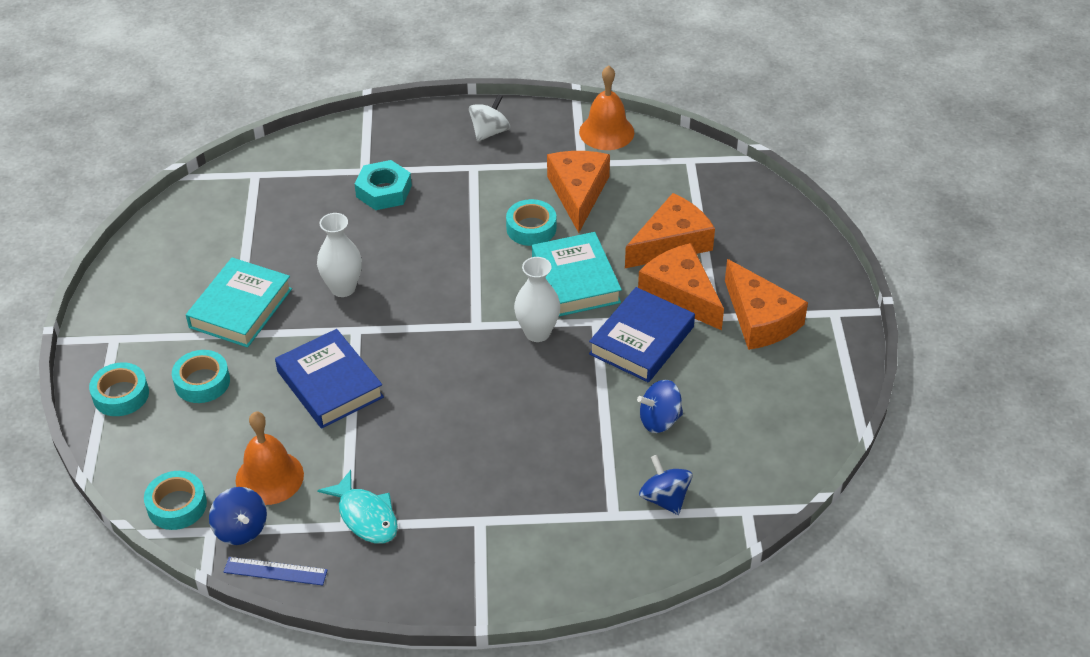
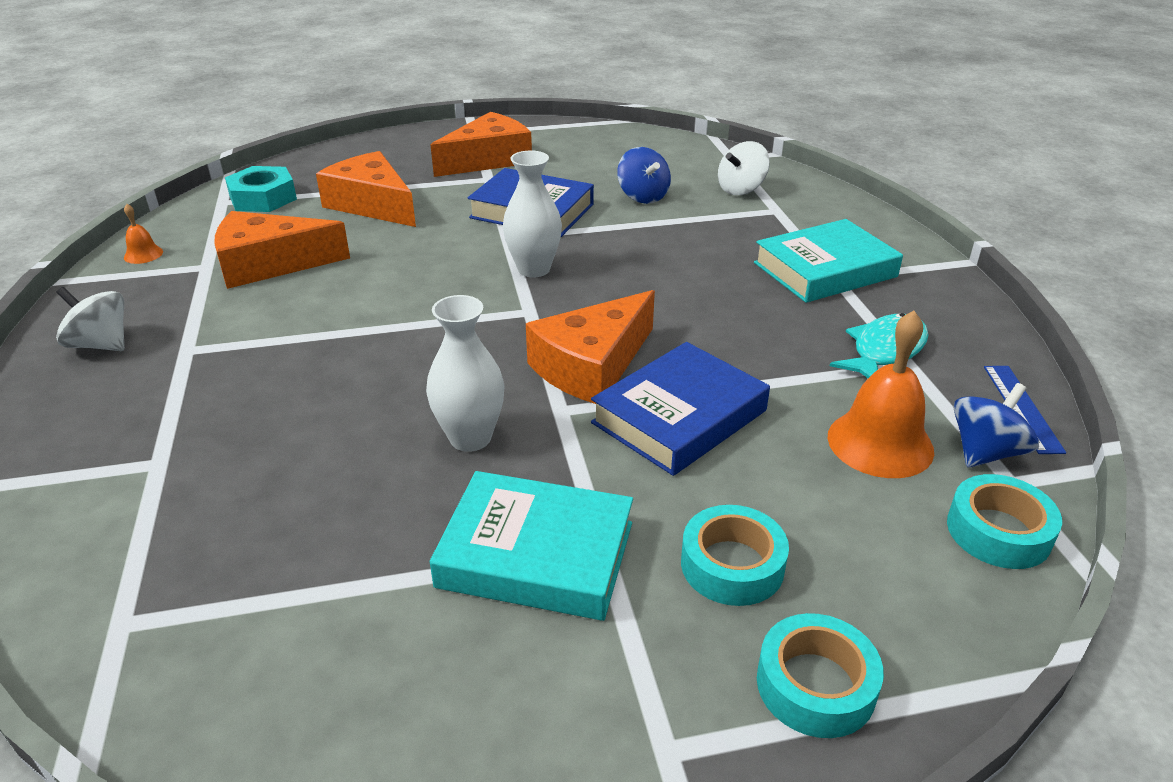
camera: 100 degrees left, 10 degrees down
(384, 191) = (225, 431): turquoise nut -> turquoise nut (263, 198)
(531, 228) = (337, 290): turquoise tape -> none
(575, 280) = (438, 253): turquoise book -> turquoise book (825, 270)
(606, 132) = (143, 254): orange bell -> orange bell, size x0.48
(664, 498) = (741, 189): blue spinning top -> white spinning top
(680, 294) = (456, 196): orange cheese -> orange cheese (592, 366)

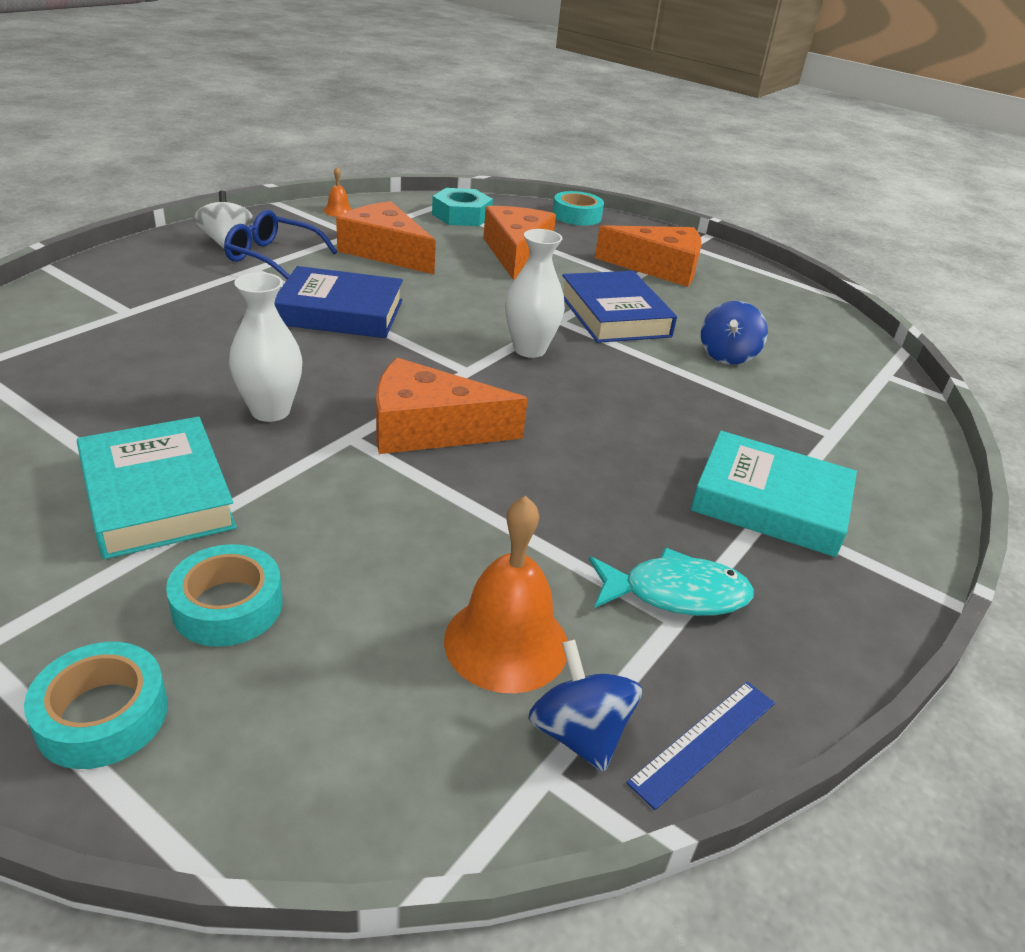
camera: 45 degrees right, 0 degrees up
(181, 329) = (273, 257): none -> blue glasses
(679, 417) = (409, 500): blue book -> blue book (340, 312)
(741, 189) = (834, 400): white spinning top -> none
(985, 452) = (579, 733): blue spinning top -> blue spinning top turned 120 degrees counterclockwise
(998, 531) = (443, 787): turquoise tape -> turquoise tape (576, 216)

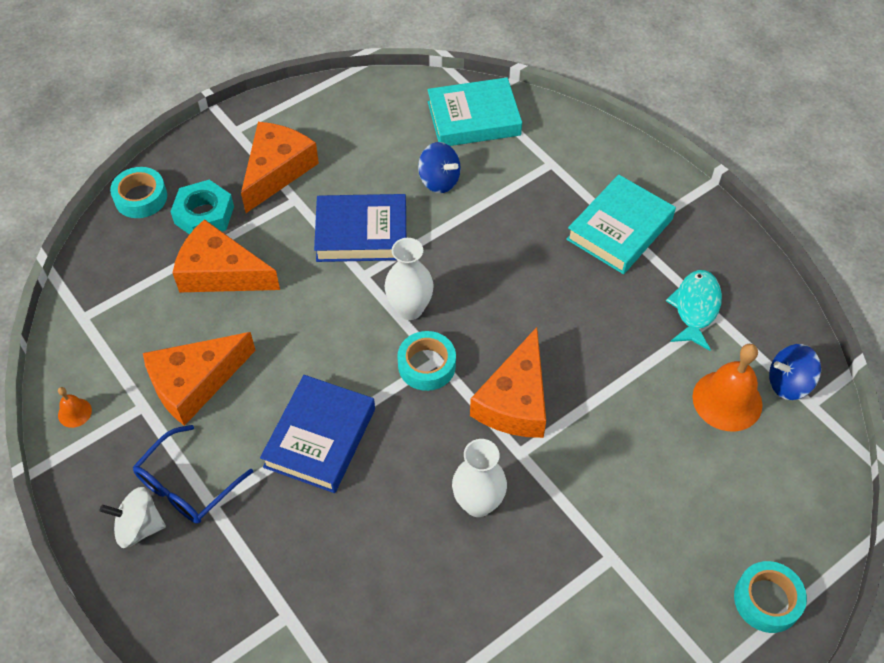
camera: 70 degrees left, 20 degrees up
(157, 496) = (578, 580): turquoise book -> turquoise book (473, 118)
(228, 606) = (689, 538): turquoise tape -> turquoise tape (427, 365)
(461, 215) = (115, 299): turquoise nut -> turquoise nut (204, 215)
(704, 741) = (795, 332): blue ruler -> none

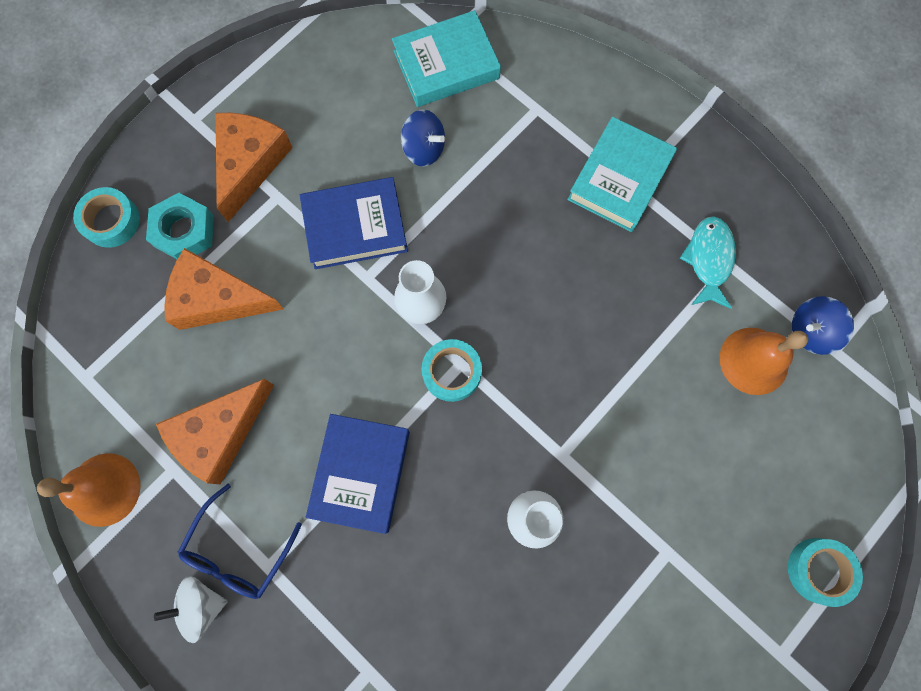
camera: 10 degrees left, 20 degrees up
(74, 412) = (104, 489): orange bell -> orange bell, size x2.09
(515, 400) = (547, 397): orange cheese -> none

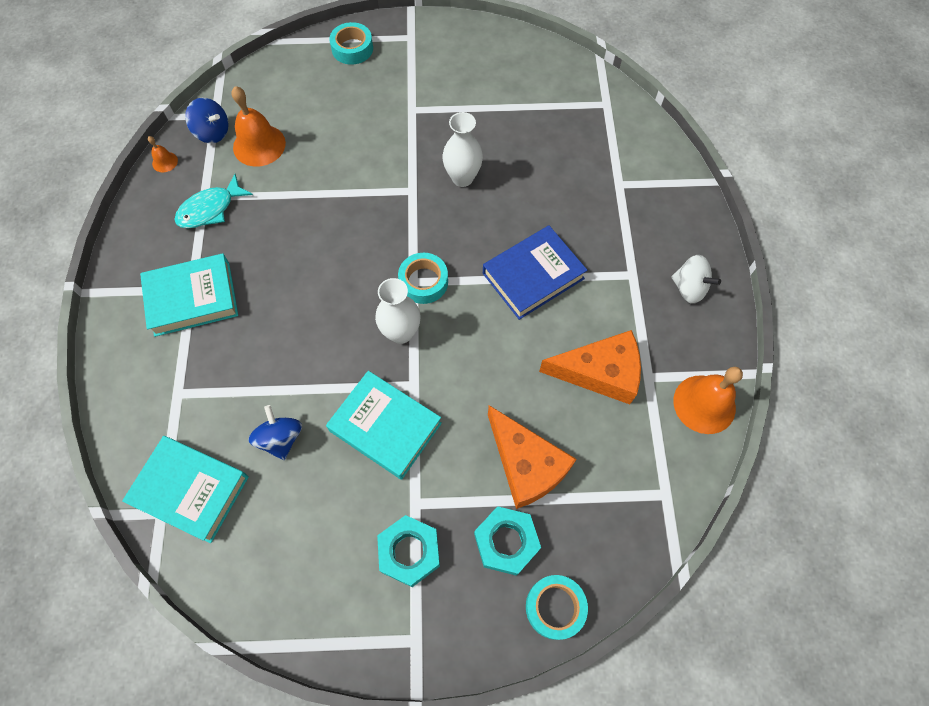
camera: 135 degrees left, 10 degrees down
(239, 550) = (642, 297): blue glasses -> none
(250, 164) = (409, 552): orange cheese -> turquoise nut
(355, 227) = (385, 427): blue book -> turquoise book
(807, 262) = (165, 162): none -> orange bell

